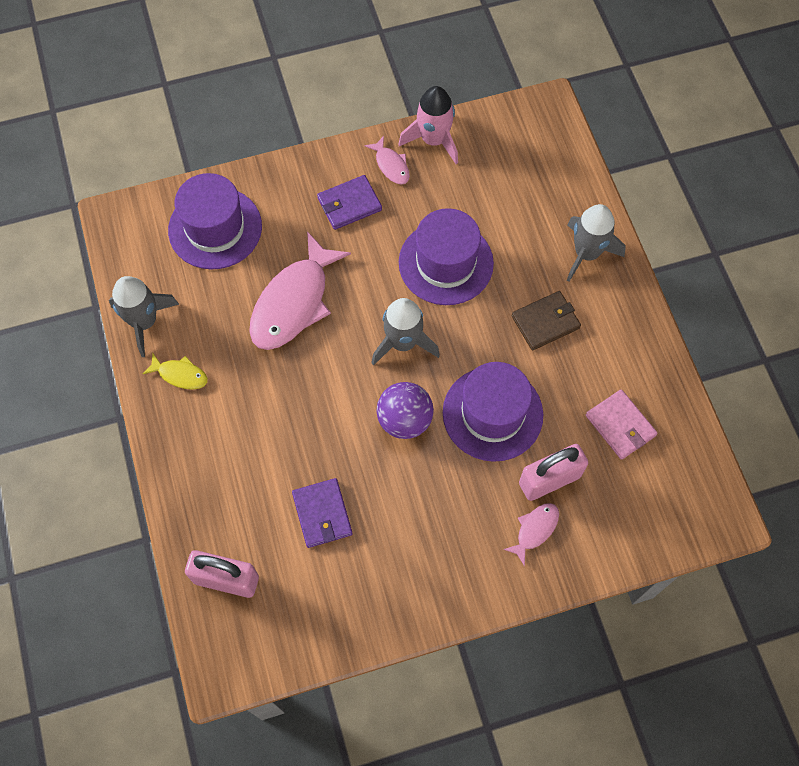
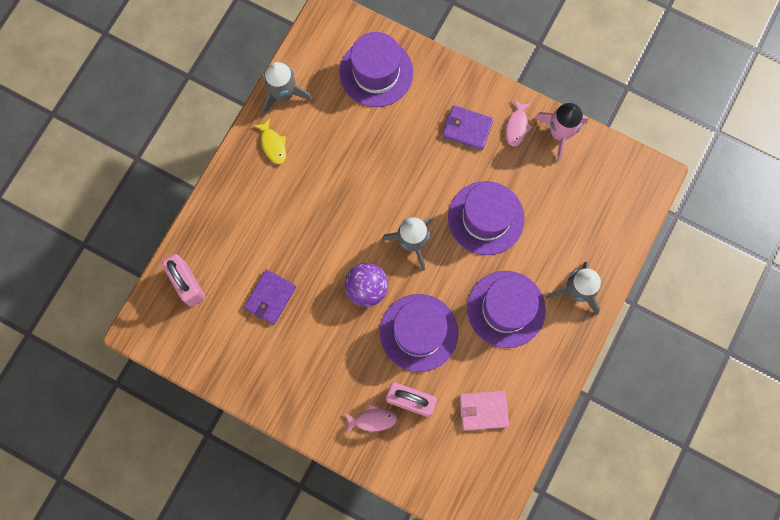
camera: 45 degrees right, 10 degrees up
(294, 302) = (375, 160): pink fish -> none
(545, 322) = (506, 309): brown wallet -> purple hat
(620, 425) = (483, 410): pink wallet -> pink wallet turned 75 degrees clockwise

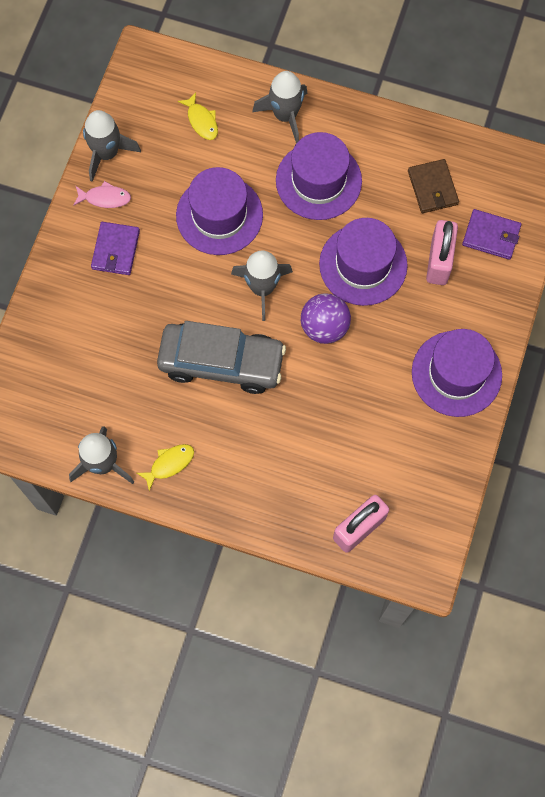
camera: 100 degrees left, 5 degrees down
(270, 297) = (356, 430): purple wallet -> purple wallet (491, 236)
(351, 198) = (221, 362): none -> grey car
(373, 419) = (468, 296): pink fish -> none
(376, 72) = (59, 361): purple hat -> purple hat (456, 373)
(483, 410) = (432, 188): pink wallet -> brown wallet
(559, 133) = (107, 153): pink rocket -> grey rocket
(580, 217) = (201, 121): none -> yellow fish

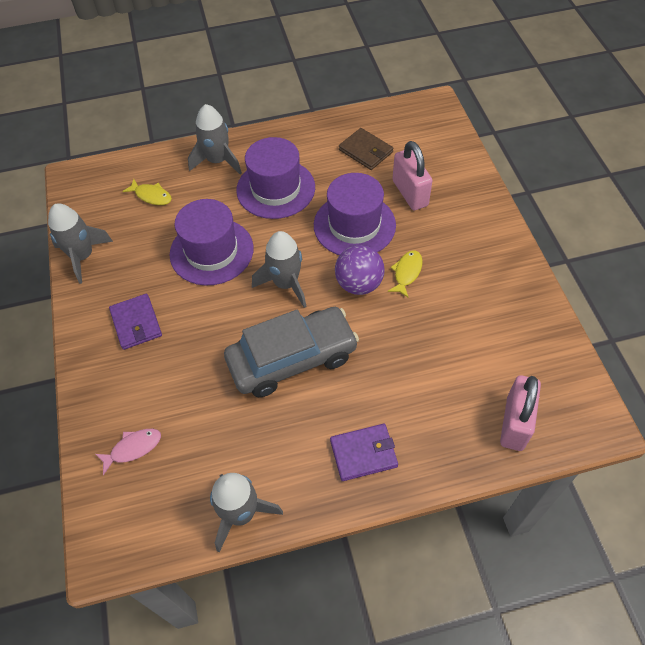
camera: 30 degrees left, 15 degrees down
(105, 198) = (101, 289): pink fish -> pink fish (133, 448)
(169, 464) = (305, 473): yellow fish -> yellow fish (407, 272)
(456, 373) = (488, 259): purple hat -> none
(491, 236) = (433, 158): purple wallet -> purple wallet (363, 453)

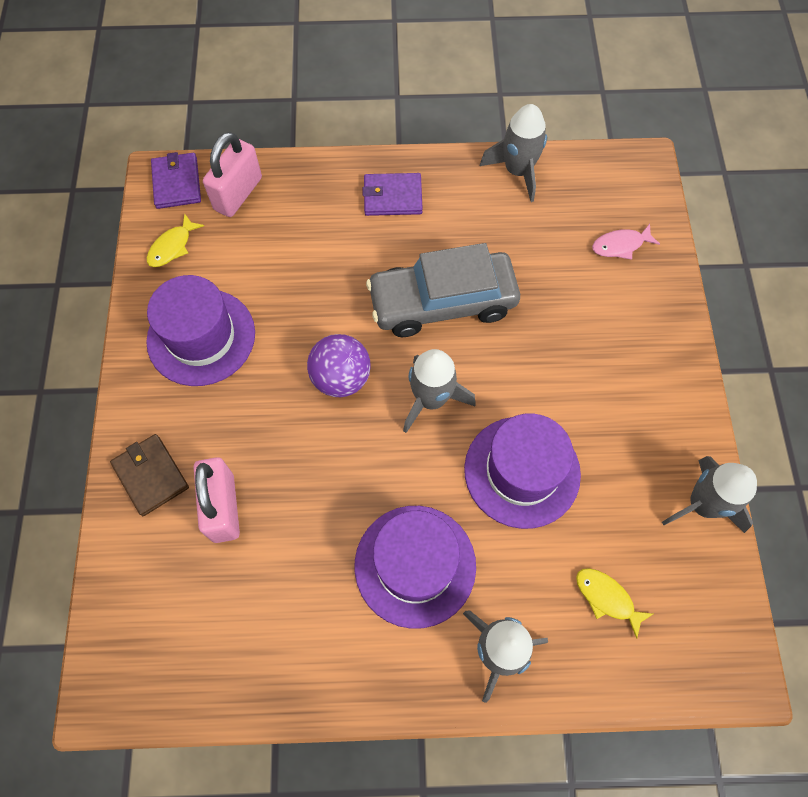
camera: 170 degrees left, 10 degrees up
(136, 323) = (622, 385): purple wallet -> purple wallet (177, 183)
(354, 225) = (319, 469): purple hat -> purple hat (201, 337)
(366, 151) = (257, 611): brown wallet -> brown wallet (151, 475)
(407, 272) = (277, 381): yellow fish -> yellow fish (172, 247)

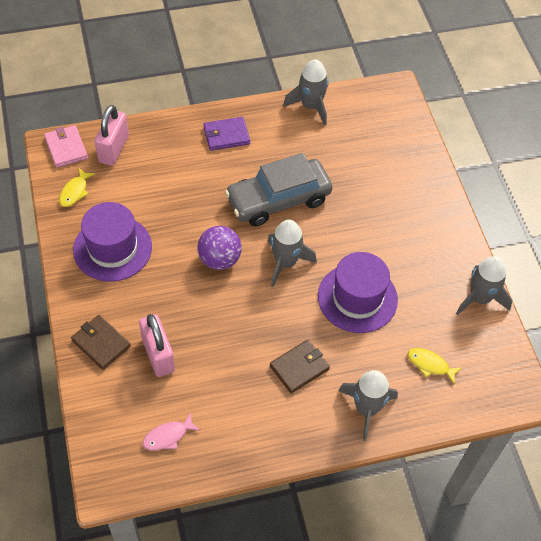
camera: 15 degrees left, 10 degrees down
(177, 183) = (66, 148): purple wallet -> pink wallet
(415, 565) = (299, 367): purple hat -> brown wallet
(620, 245) = (392, 145): pink fish -> pink fish (168, 436)

